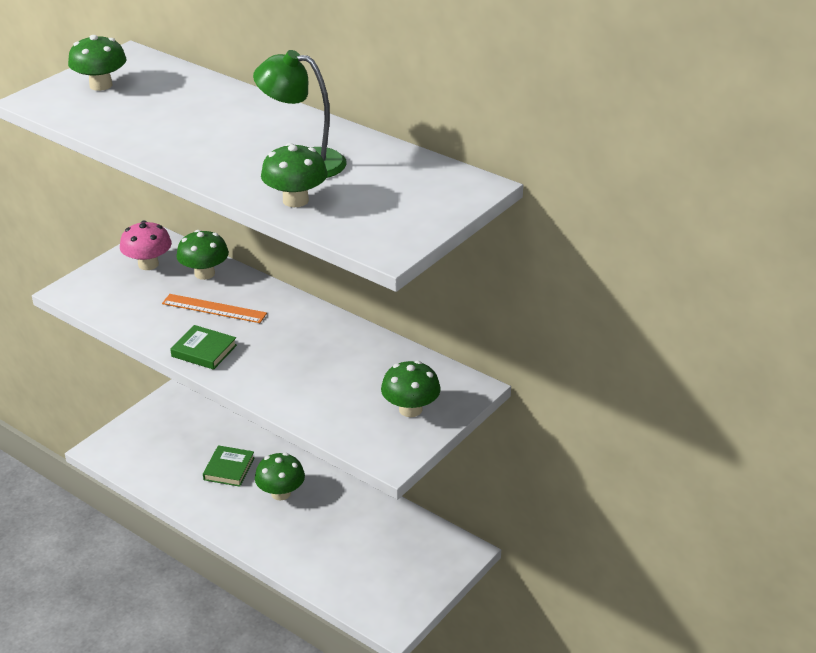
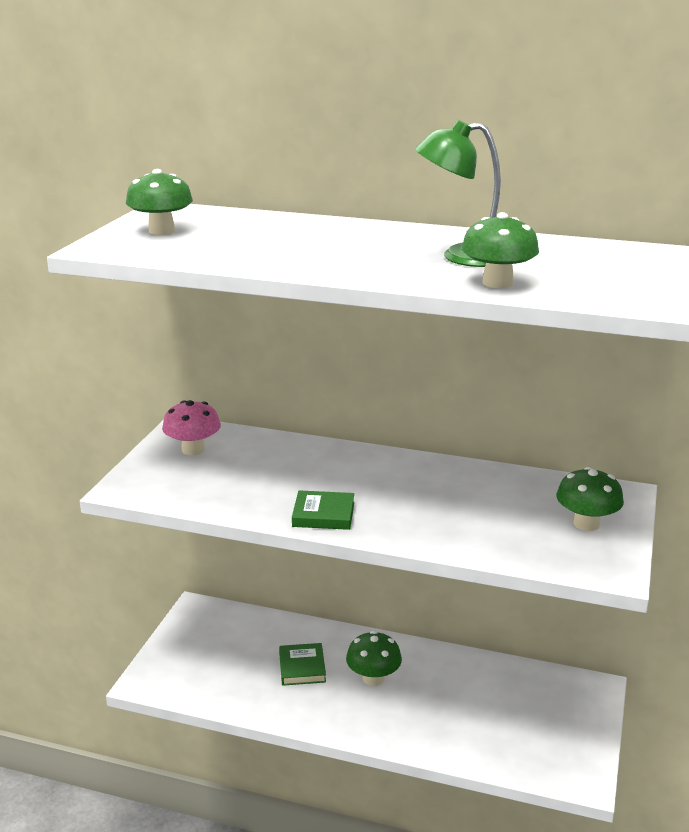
camera: 20 degrees left, 10 degrees down
(204, 273) = (261, 447): green mushroom -> none
(214, 308) = (299, 475): orange ruler -> none

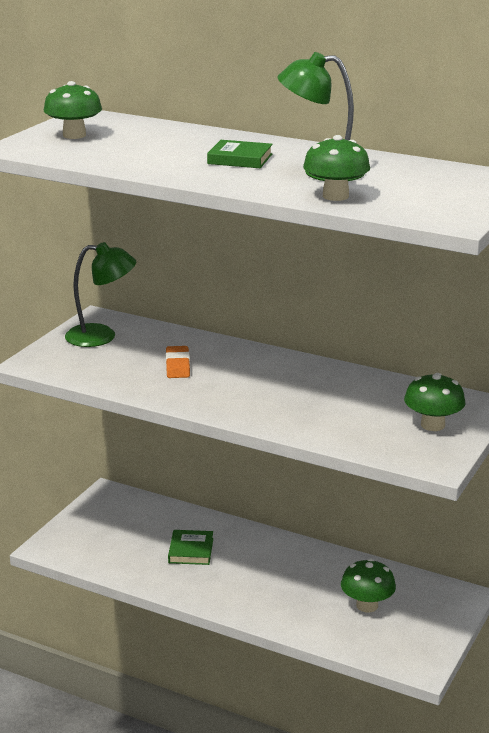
camera: 10 degrees right, 0 degrees up
(193, 449) = (101, 336): pink mushroom -> green lamp
(288, 478) = (178, 366): none -> orange eraser
(323, 514) = (197, 398): green book -> green book (240, 159)
(373, 678) = (254, 566): green mushroom -> green mushroom (367, 605)

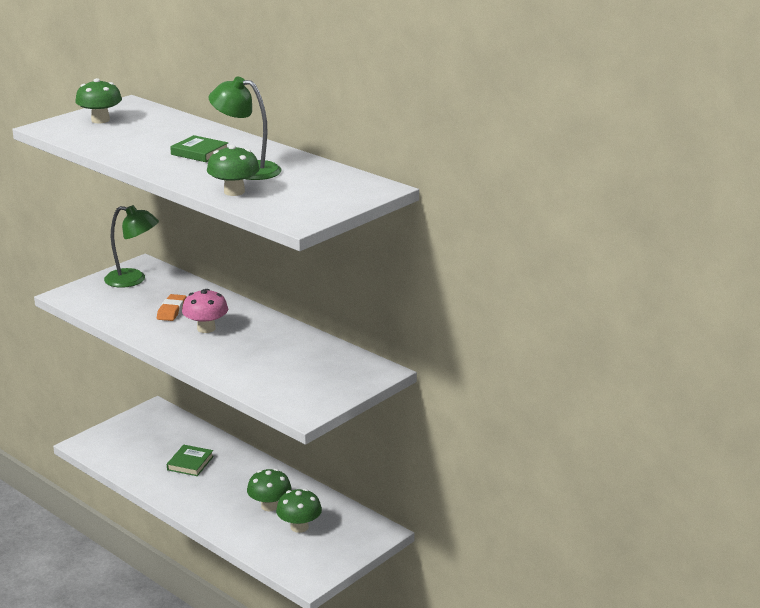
camera: 15 degrees right, 0 degrees up
(236, 381) = (206, 328): none -> pink mushroom
(432, 425) = (328, 383): green mushroom -> green mushroom (270, 506)

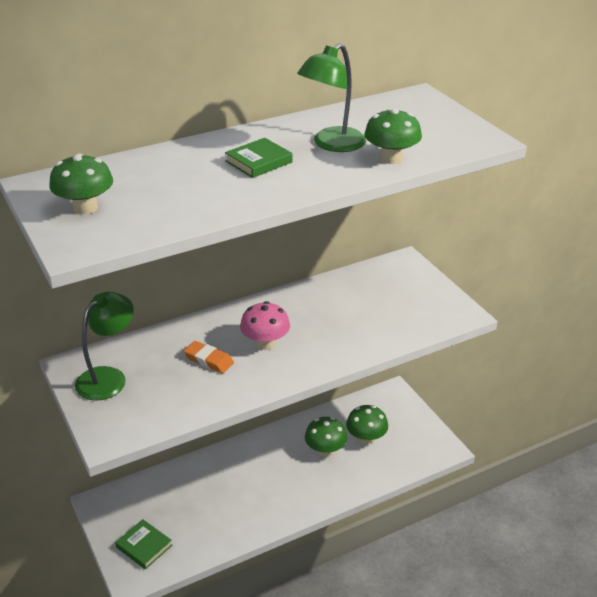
camera: 70 degrees left, 10 degrees up
(190, 463) = (223, 492): green book -> green book (144, 546)

